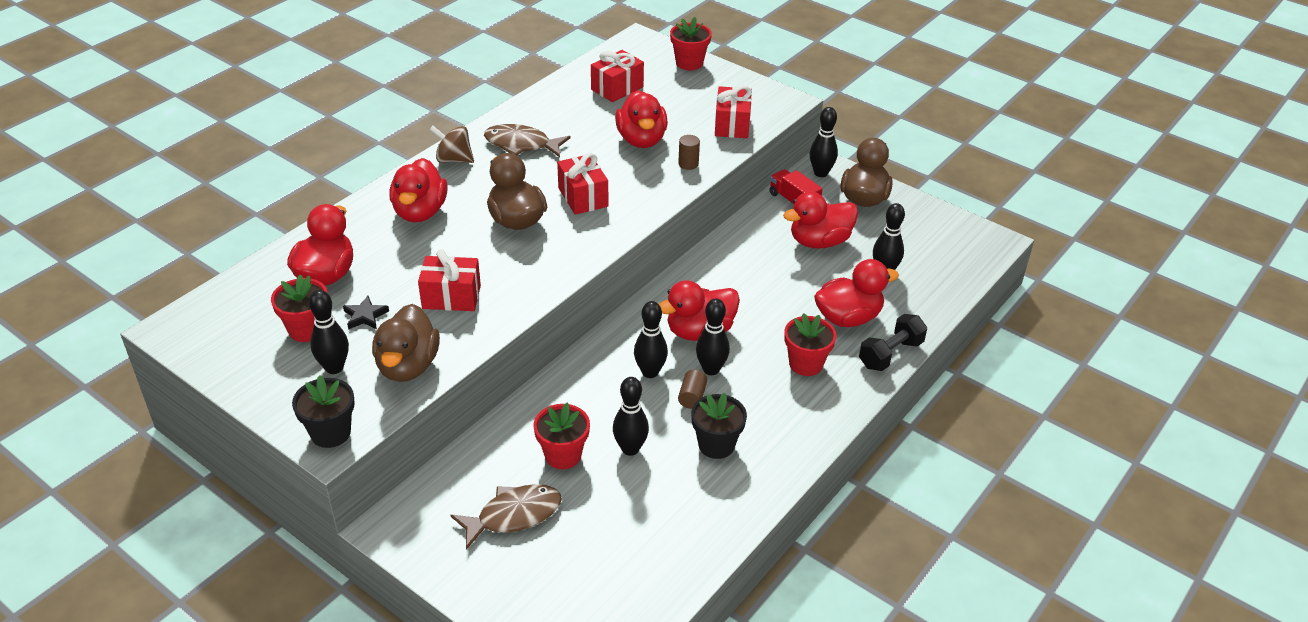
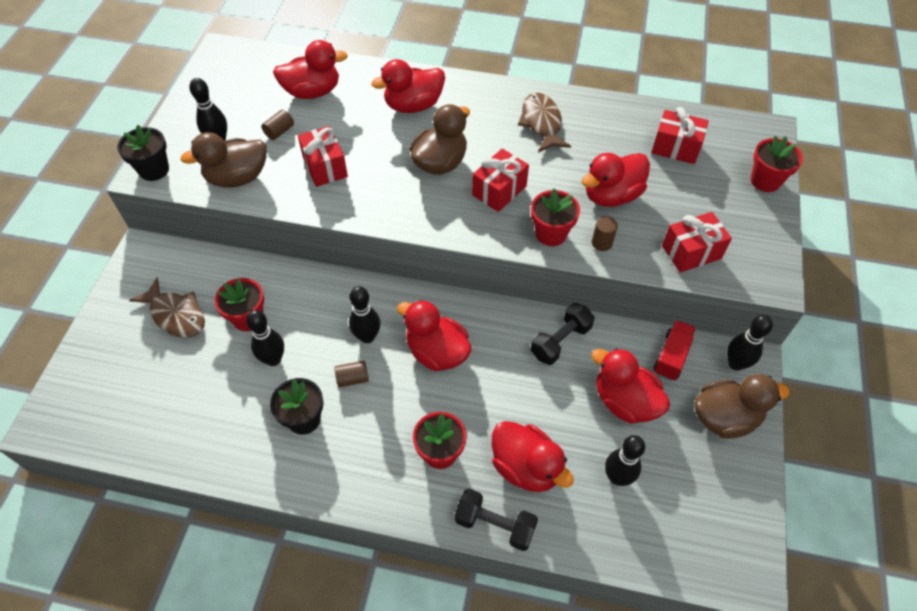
camera: 65 degrees right, 15 degrees up
(307, 329) = (250, 110): red flower pot -> red flower pot (551, 234)
(365, 316) = (279, 131): black star -> brown cylinder
(454, 159) = (491, 94): brown spinning top -> none
(711, 369) = (393, 379): black bowling pin -> none
(738, 253) = (560, 341): none -> black dumbbell

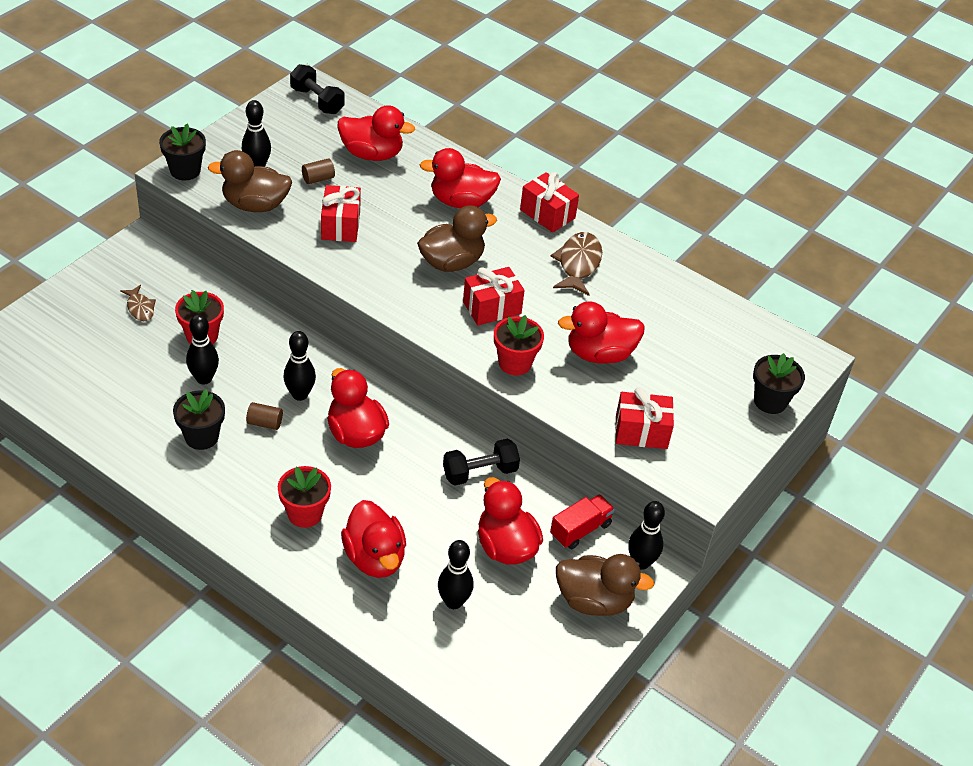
camera: 20 degrees right, 10 degrees down
(176, 315) = (140, 308): brown fish -> brown fish, size x0.59
(495, 525) = (316, 588): black dumbbell -> black dumbbell (317, 101)
(601, 243) = (558, 390): brown cylinder -> none
(675, 148) = (699, 337): red gift -> red gift (547, 214)
(765, 181) = (770, 401): red flower pot -> black flower pot

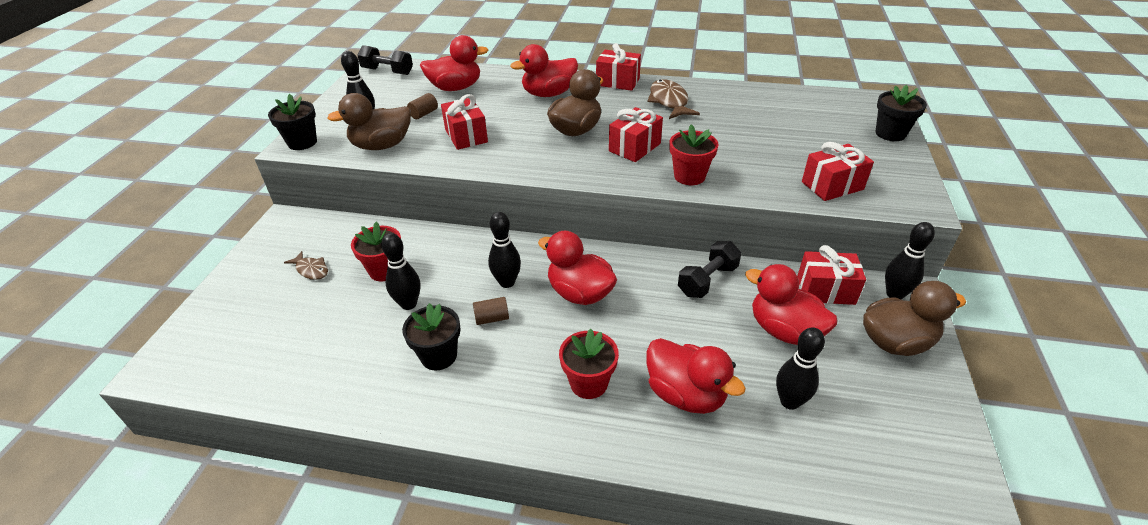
camera: 20 degrees left, 5 degrees down
(580, 530) = (825, 290): red truck -> red gift
(599, 354) = (744, 148): red duck -> none

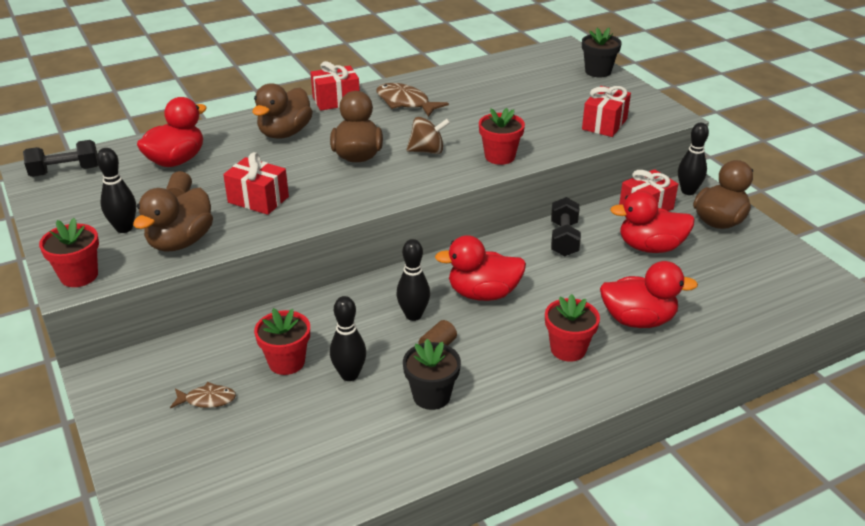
camera: 40 degrees left, 5 degrees down
(302, 142) = (79, 276): black flower pot -> red flower pot
(549, 94) = (285, 133): red duck -> brown duck
(634, 147) = (427, 151): red gift -> brown spinning top
(789, 401) = (701, 289): black bowling pin -> none

